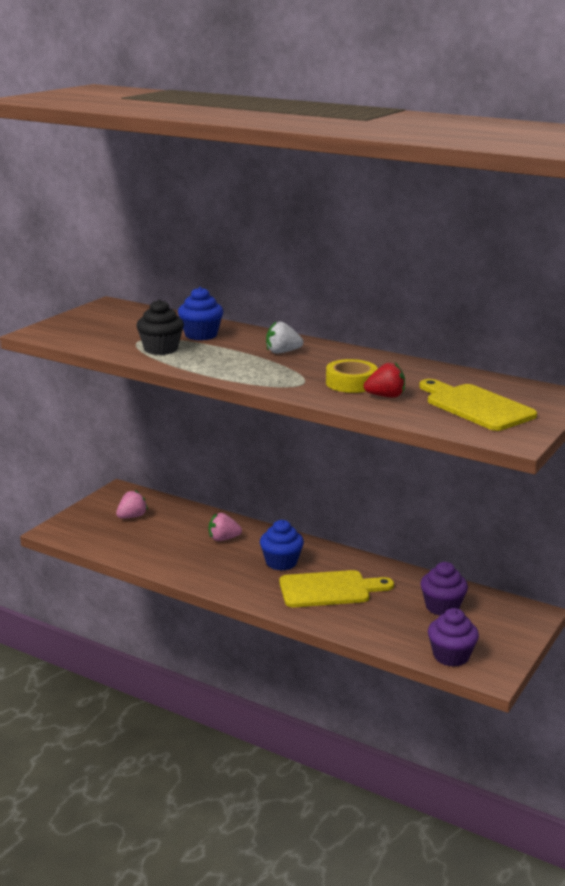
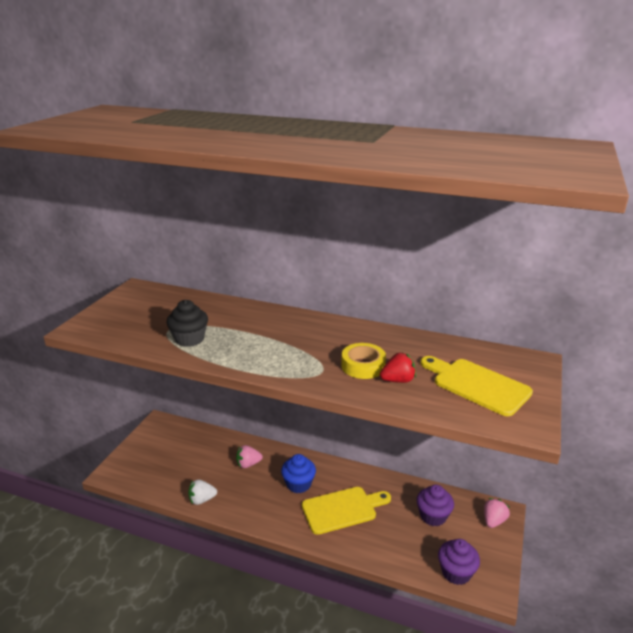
camera: 10 degrees left, 5 degrees up
(132, 517) = (172, 449): pink strawberry -> pink strawberry (493, 521)
(201, 335) = (220, 318): blue cupcake -> none
(282, 352) = (293, 332): white strawberry -> white strawberry (202, 500)

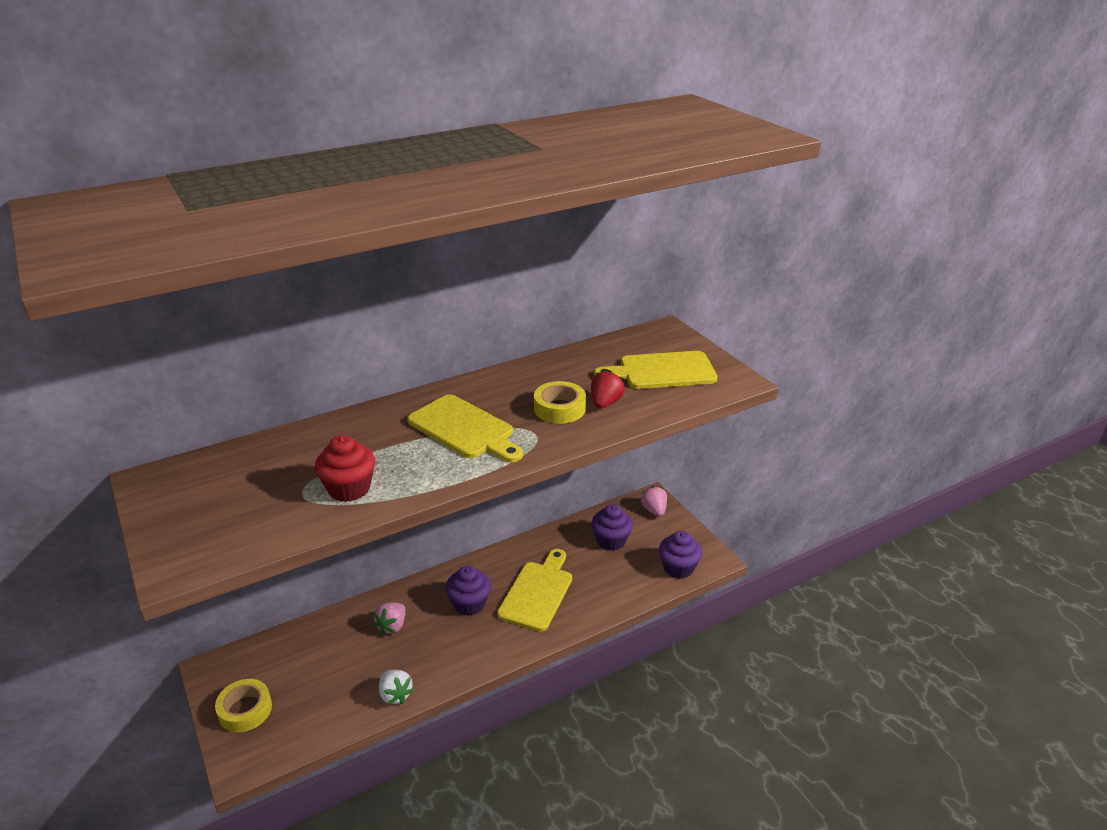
camera: 50 degrees left, 5 degrees up
(144, 451) = (245, 710): none -> yellow tape
(189, 339) = (349, 488): black cupcake -> red cupcake
(202, 500) = (395, 695): white strawberry -> white strawberry turned 60 degrees counterclockwise
(291, 344) = (464, 429): none -> yellow cutting board
(298, 484) = (469, 604): blue cupcake -> purple cupcake

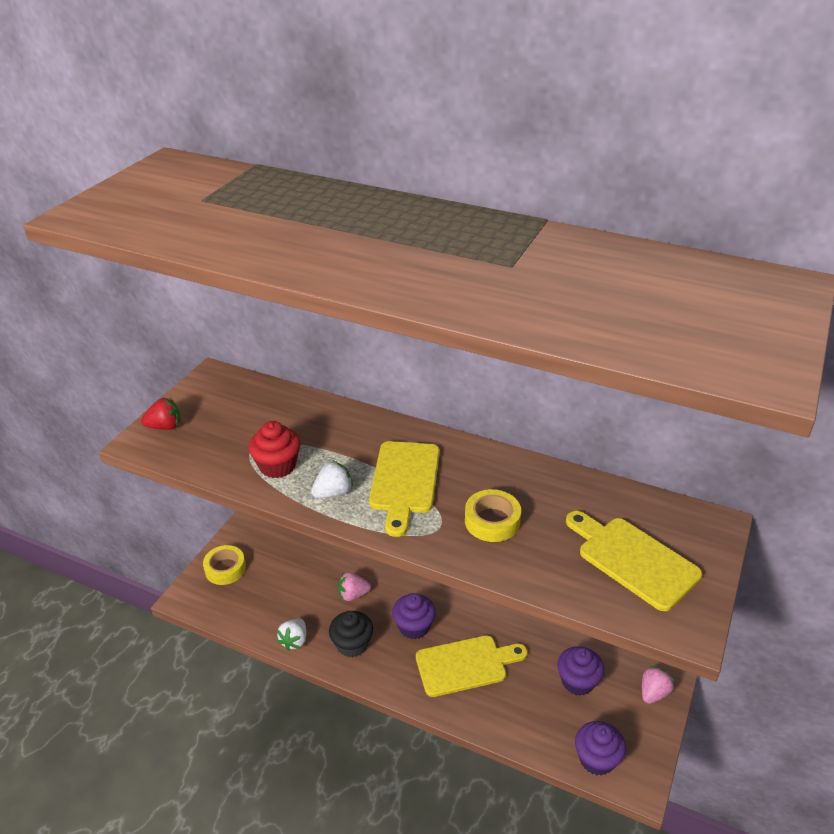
camera: 55 degrees right, 5 degrees up
(428, 471) = (333, 493): none -> white strawberry
(443, 654) = (352, 644): none -> black cupcake
(605, 403) = (533, 546): red strawberry -> red strawberry (165, 426)

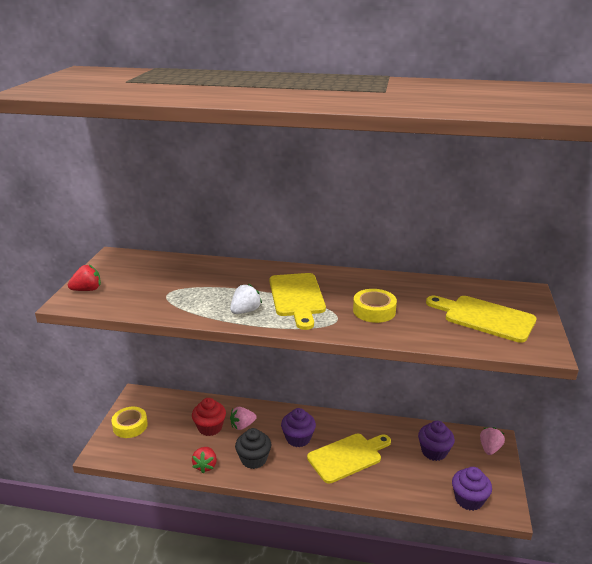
camera: 15 degrees left, 10 degrees down
(277, 466) = (193, 301): red cupcake -> red cupcake (210, 427)
(294, 641) = (205, 466): white strawberry -> red strawberry

